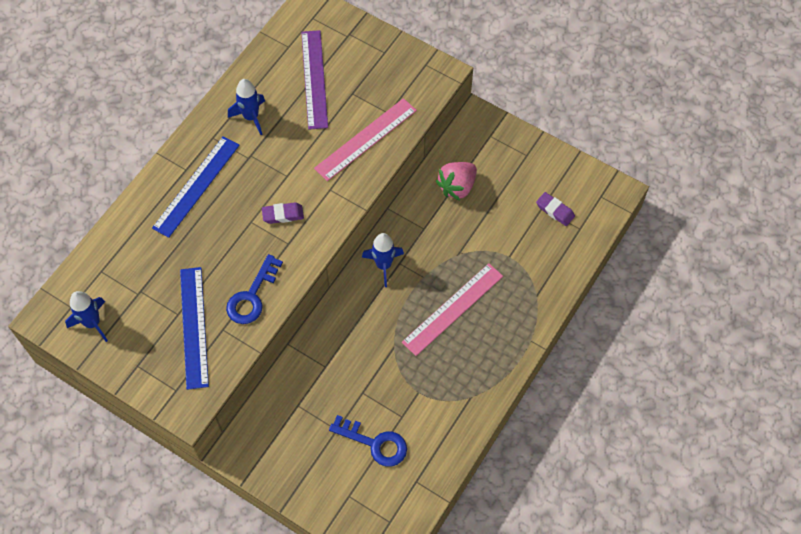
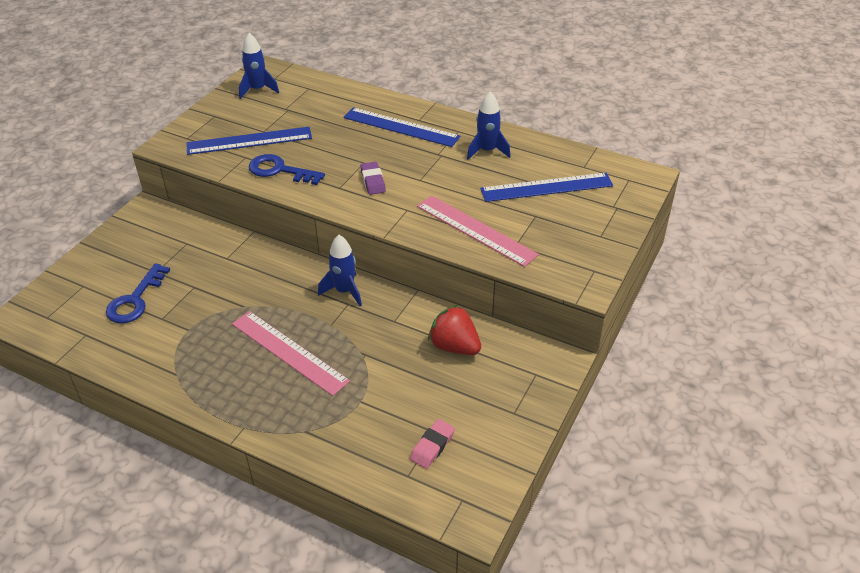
camera: 85 degrees right, 20 degrees down
(314, 79) = (546, 187): purple ruler -> blue ruler
(457, 187) = (454, 346): pink strawberry -> red strawberry
(555, 211) = (432, 446): purple eraser -> pink eraser

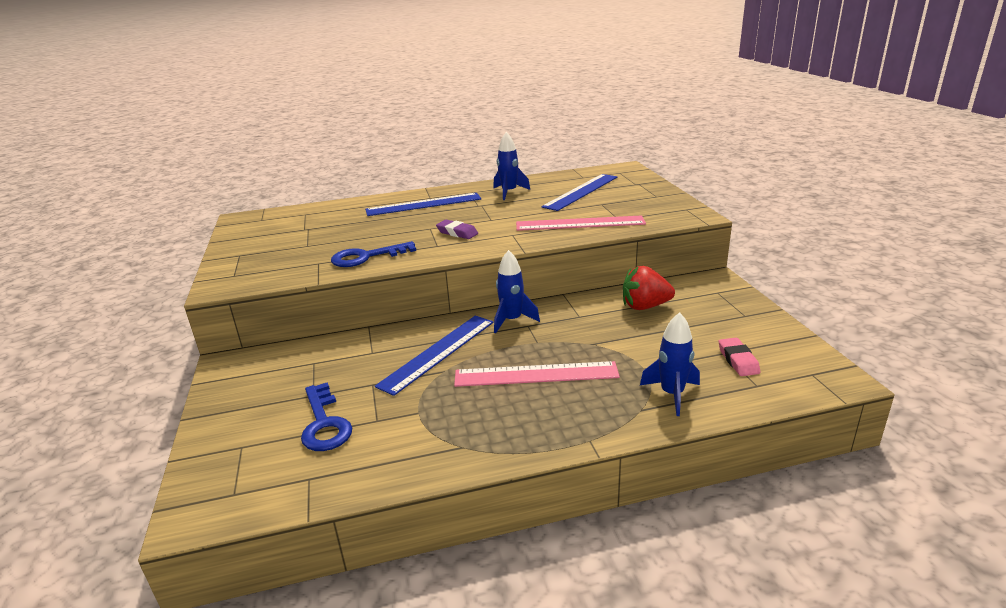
camera: 40 degrees left, 15 degrees down
(249, 141) = (304, 254): blue ruler -> blue ruler (438, 352)
(258, 90) = (257, 229): blue rocket -> blue rocket (672, 394)

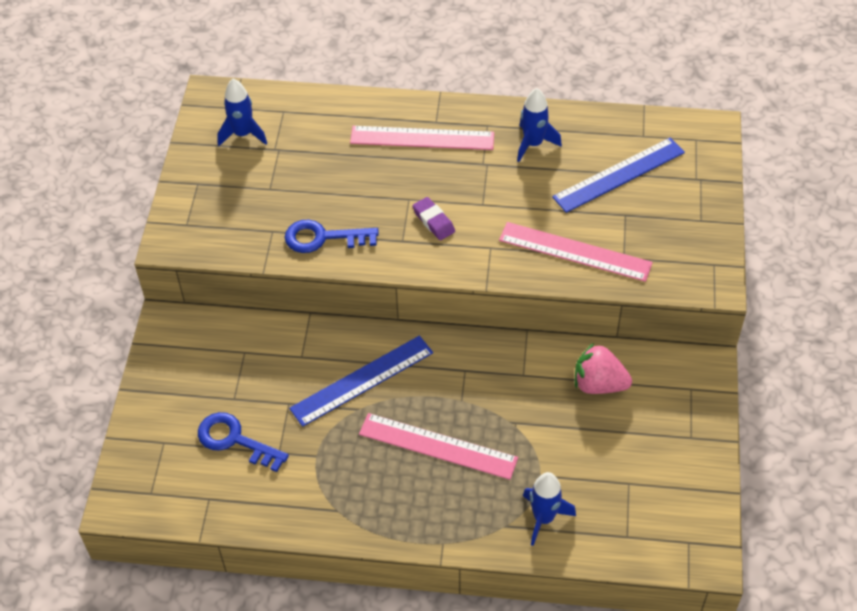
camera: 20 degrees right, 25 degrees up
(324, 424) = (235, 440): blue key -> blue key turned 120 degrees clockwise
(423, 204) = (422, 138): blue ruler -> pink ruler
(512, 320) = (453, 356): blue rocket -> blue rocket (243, 134)
(645, 306) = (598, 384): red strawberry -> pink strawberry
(738, 360) = (634, 499): pink eraser -> none

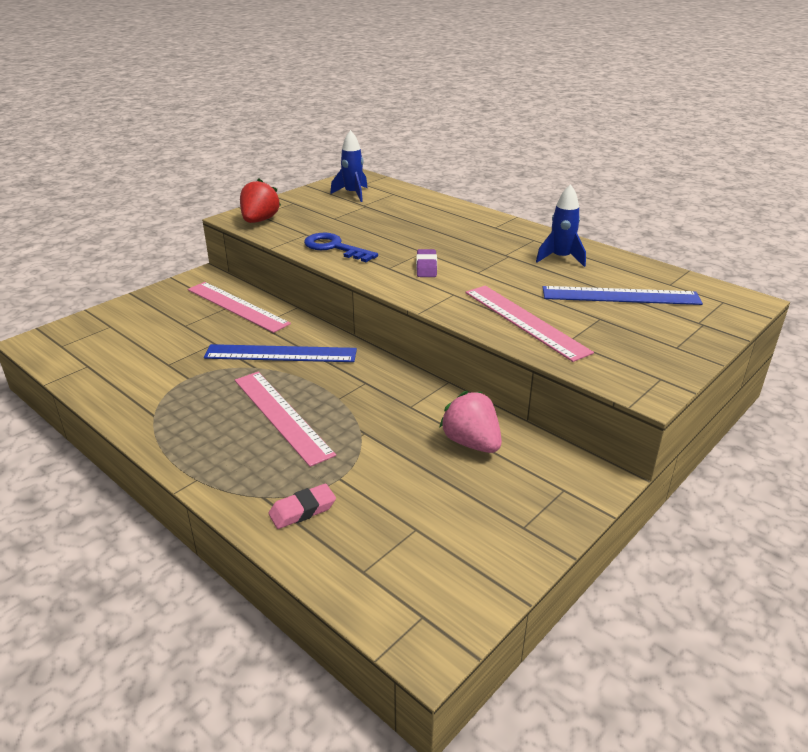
camera: 35 degrees right, 20 degrees down
(200, 234) = (259, 220): none -> red strawberry
(235, 440) = (151, 345): blue key -> none
(422, 138) = (474, 230): pink ruler -> pink ruler (237, 306)
(543, 518) = (302, 510): blue rocket -> pink eraser

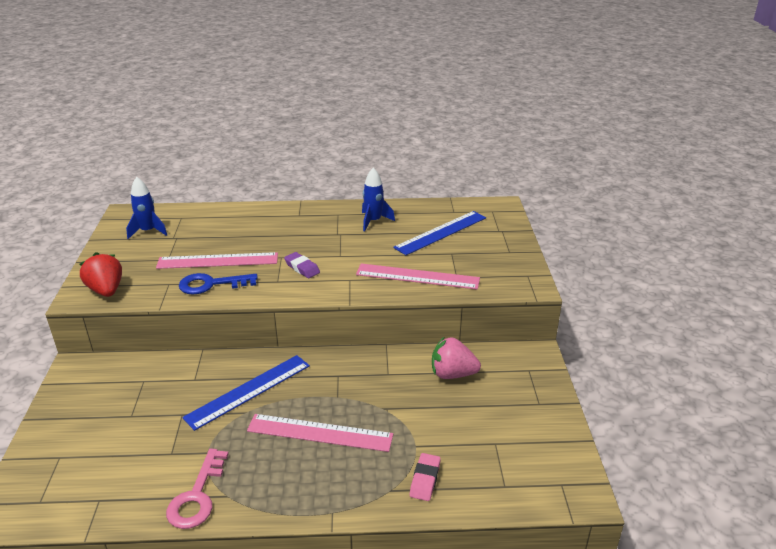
camera: 45 degrees left, 0 degrees up
(137, 402) = (197, 496): none -> pink key
(237, 306) = (151, 375): pink ruler -> pink ruler (218, 261)

